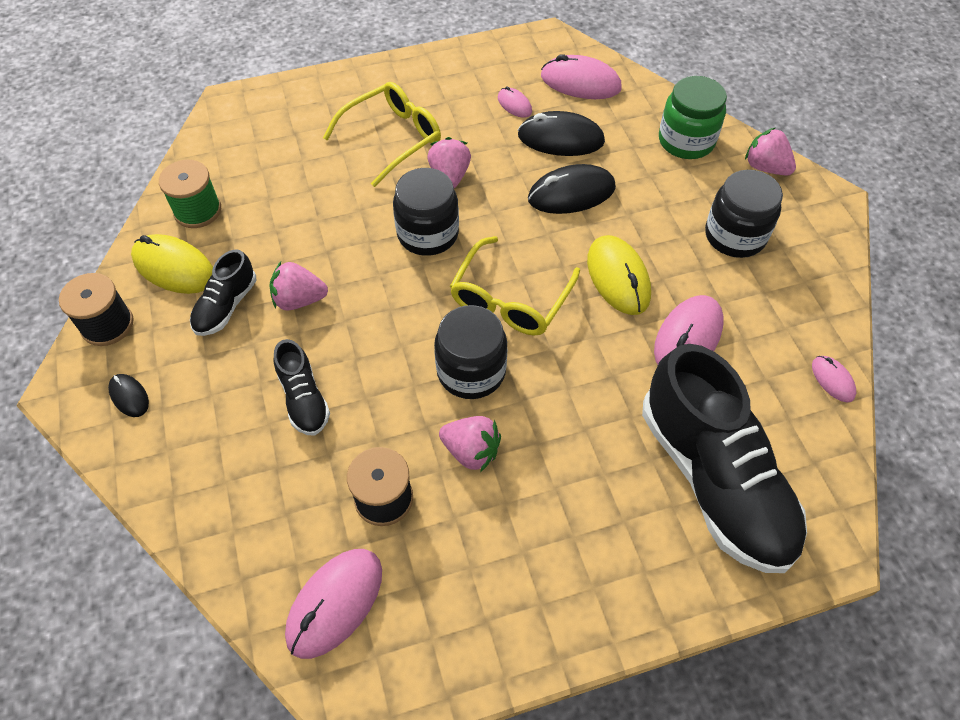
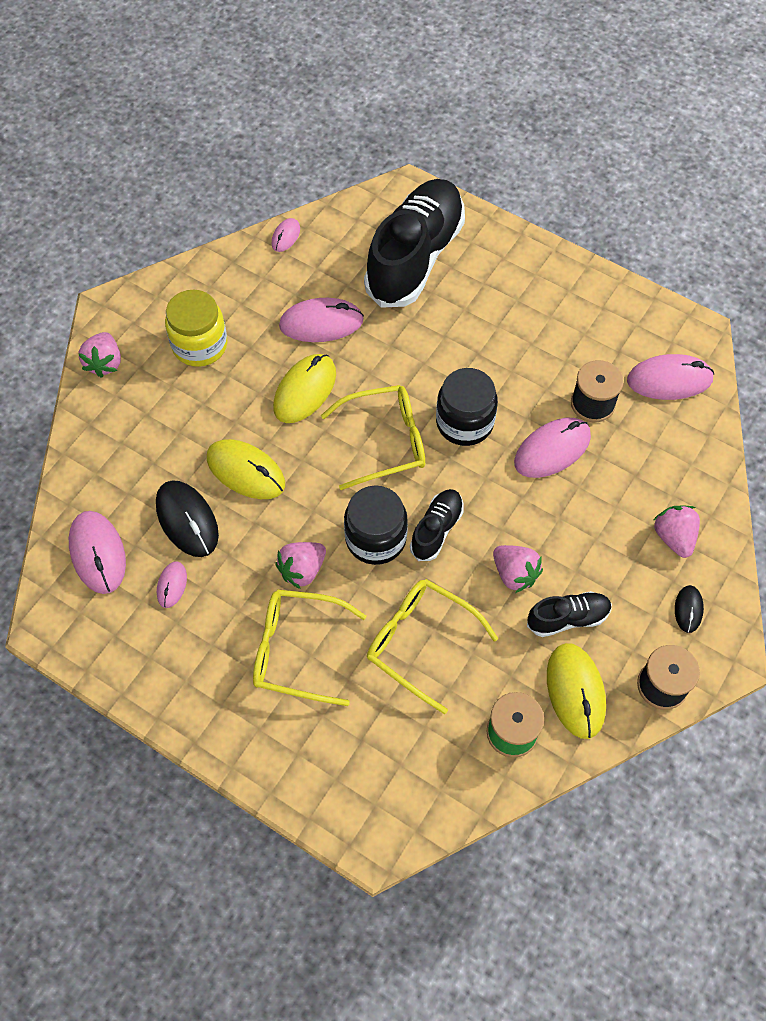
camera: 130 degrees left, 5 degrees up
(304, 399) = (580, 501): black shoe -> black shoe (436, 530)
(317, 205) = (421, 643): none -> yellow glasses
(373, 419) = (552, 449): none -> pink mouse
(471, 451) = (518, 382): pink strawberry -> pink strawberry (674, 537)
(571, 193) = (246, 471): black mouse -> yellow mouse
(686, 141) = (115, 430): green jar -> none
(735, 236) = (200, 345): black jar -> yellow jar

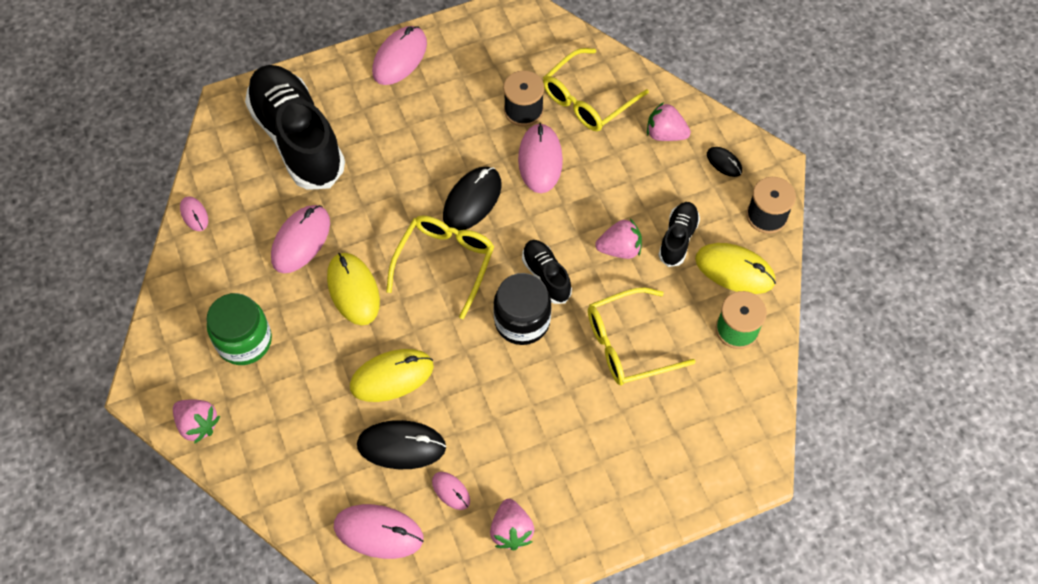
camera: 55 degrees left, 0 degrees up
(200, 345) = (244, 341): yellow jar -> green jar
(298, 650) = (574, 432): yellow glasses -> yellow glasses (588, 99)
(302, 570) = (509, 388): pink strawberry -> pink strawberry (511, 530)
(464, 422) = (472, 200): black jar -> black mouse
(669, 380) = (543, 52): pink mouse -> pink mouse (399, 58)

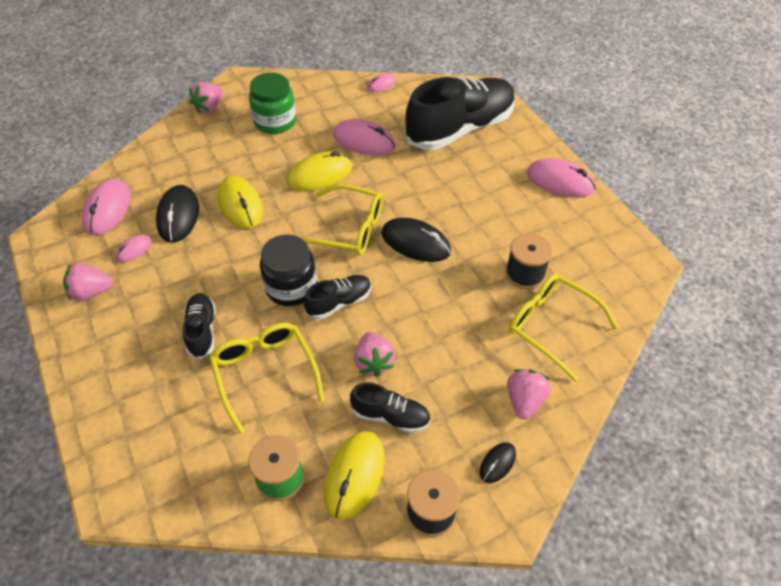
camera: 85 degrees right, 10 degrees down
(540, 160) = (469, 290): pink mouse -> none
(573, 406) = (202, 331): none -> black shoe

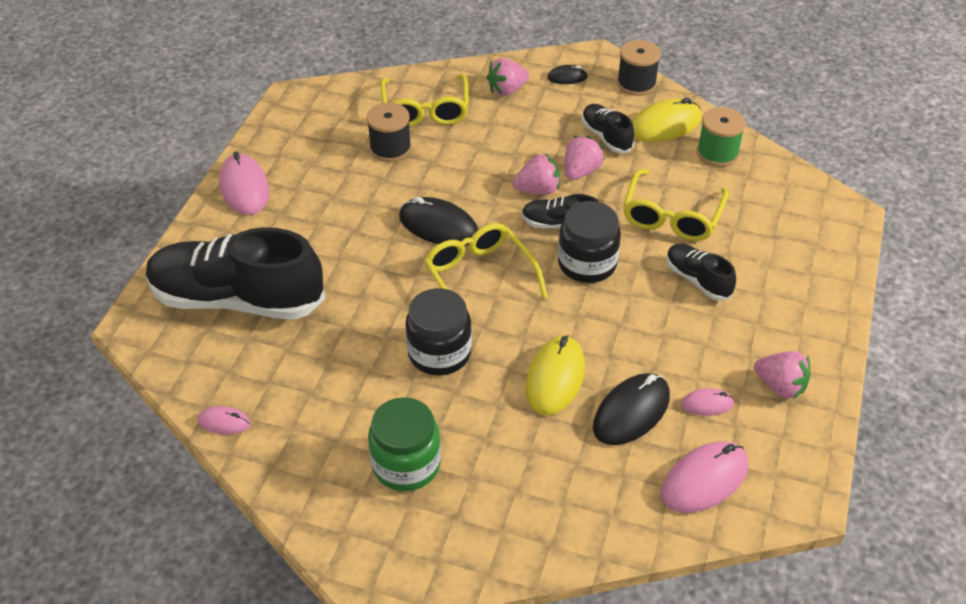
camera: 135 degrees left, 5 degrees down
(202, 331) = (697, 280): black shoe -> black shoe turned 105 degrees clockwise
(209, 107) = (459, 557): pink strawberry -> pink strawberry (537, 190)
(320, 175) = (439, 353): yellow mouse -> black jar
(364, 141) = (346, 359): pink mouse -> none
(415, 243) = (438, 226): black mouse -> black mouse turned 45 degrees counterclockwise

